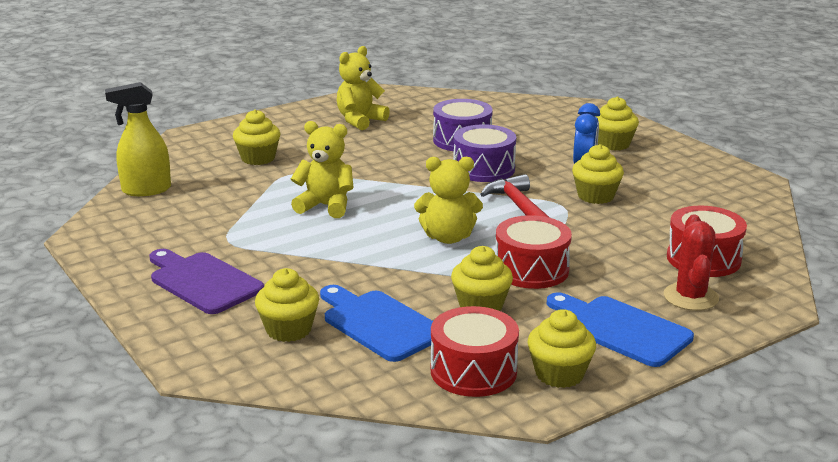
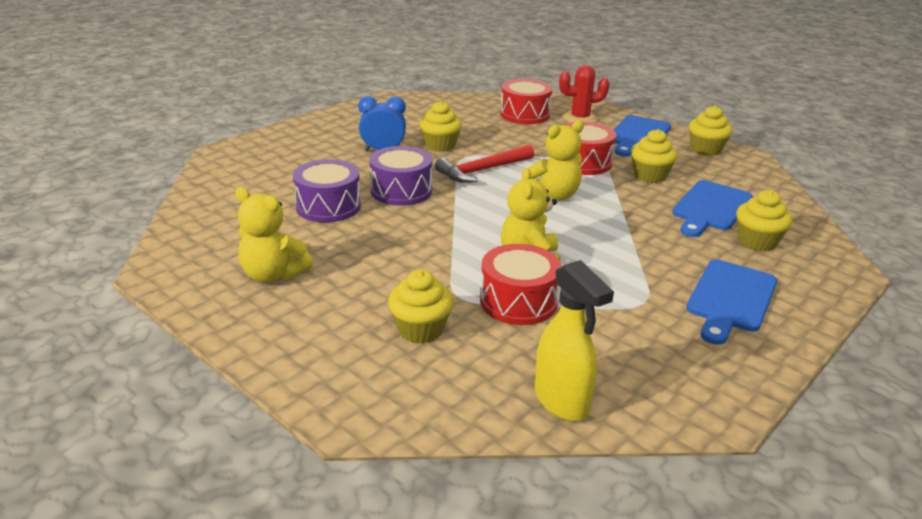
camera: 105 degrees left, 5 degrees up
(202, 282) = (730, 299): purple cutting board -> blue cutting board
(448, 237) = (554, 195): yellow teddy bear -> yellow teddy bear turned 75 degrees clockwise
(473, 371) = (731, 172): red drum -> red drum (518, 301)
(613, 144) = (323, 141): yellow cupcake -> none

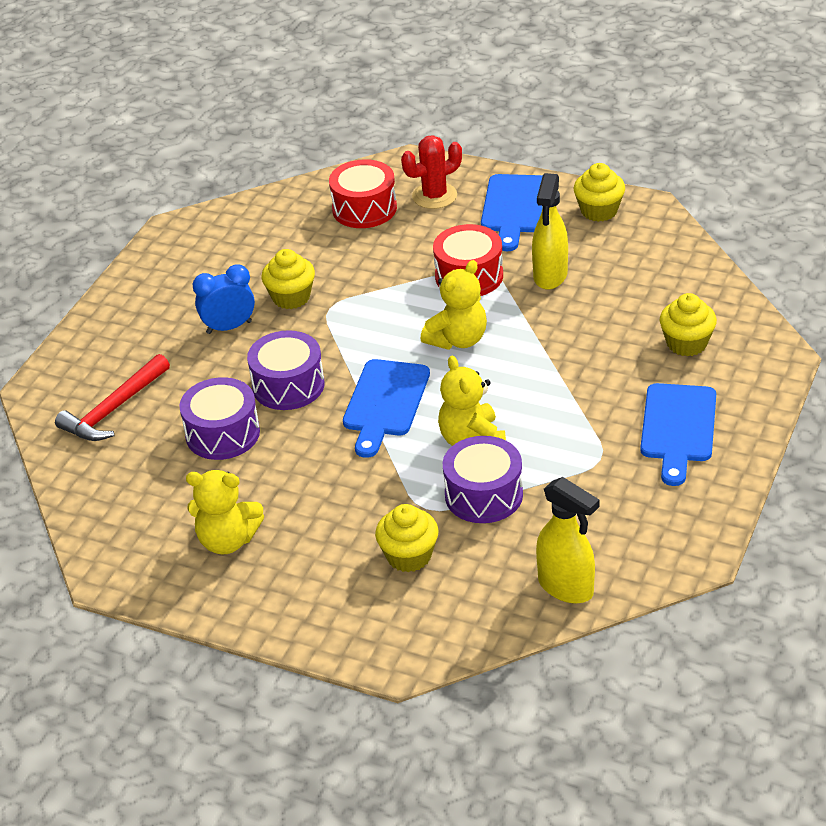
camera: 15 degrees left, 10 degrees up
(482, 170) = (361, 325): red hammer -> red hammer (113, 409)
(518, 301) = (483, 495): red drum -> purple drum
(650, 176) = (550, 276): yellow cupcake -> yellow spray bottle
(710, 208) = (629, 308): blue cutting board -> blue cutting board (385, 403)

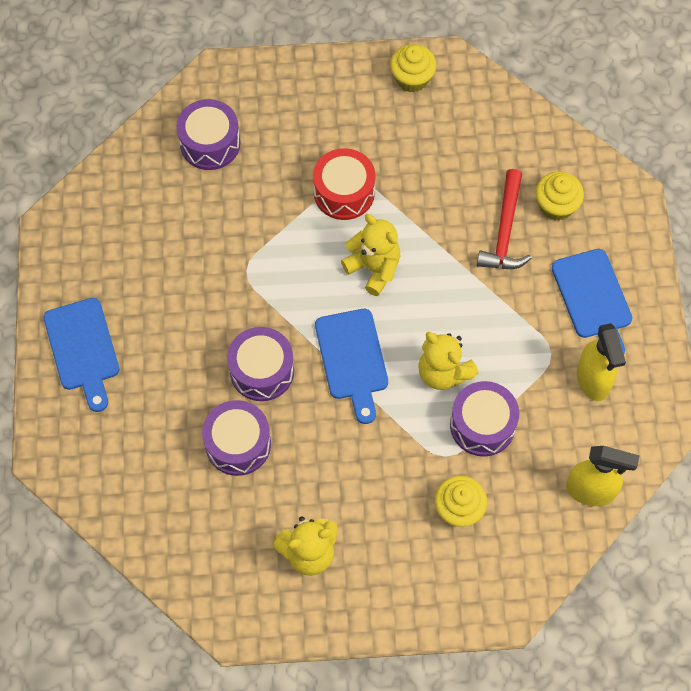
camera: 30 degrees left, 25 degrees up
(113, 409) = (128, 454): red hammer -> red hammer (504, 231)
(229, 327) = (172, 325): blue clock -> none
(291, 297) = (206, 271): yellow cupcake -> none
(364, 209) = (210, 143): red drum -> purple drum
(434, 196) = (263, 107): red cactus -> none
(458, 340) = (374, 268): yellow teddy bear -> yellow teddy bear turned 60 degrees counterclockwise
(514, 208) = (339, 99): blue cutting board -> blue cutting board (83, 349)
(550, 276) = (411, 168): yellow spray bottle -> yellow spray bottle (593, 380)

